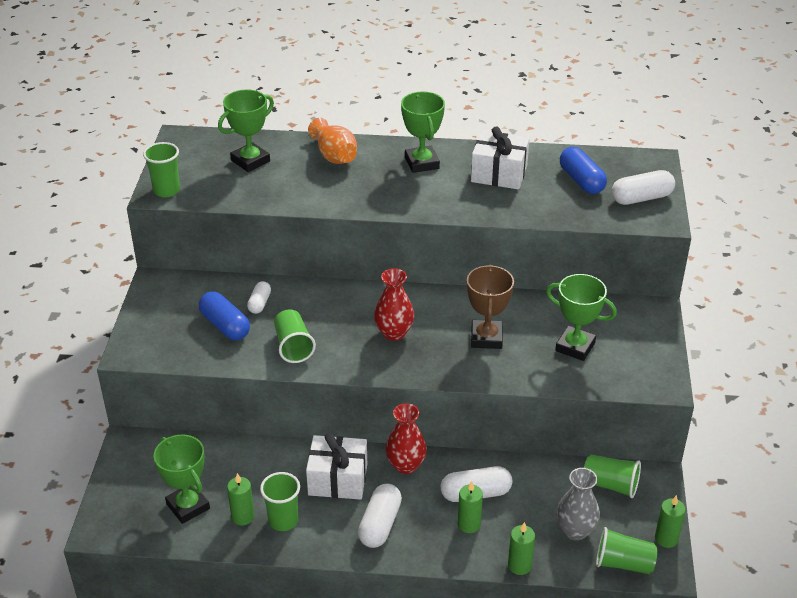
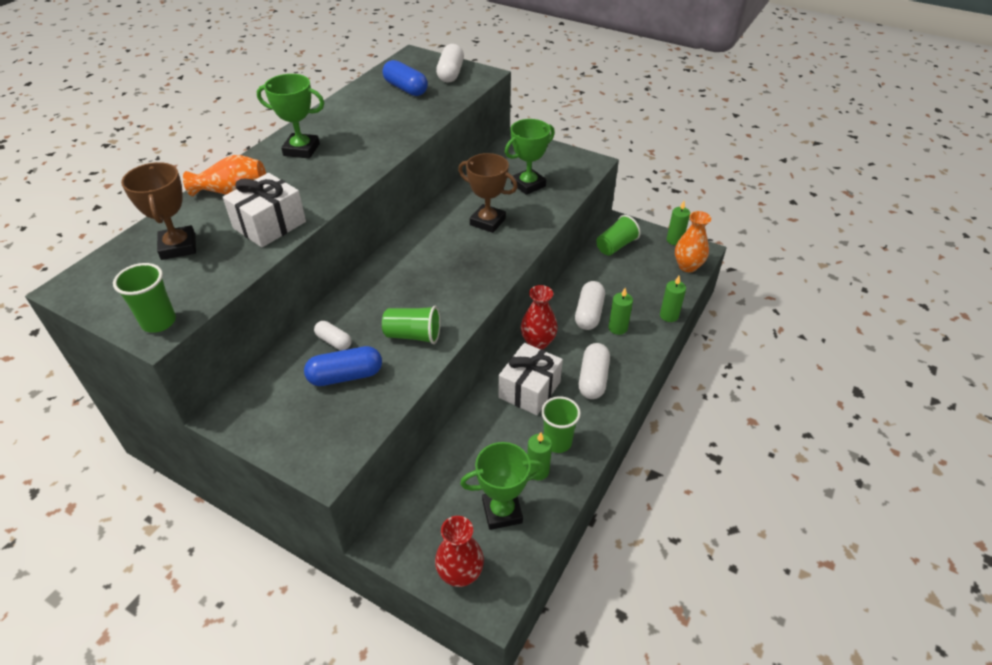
camera: 65 degrees left, 5 degrees up
(250, 161) = (178, 247): green trophy -> brown trophy
(380, 524) = (593, 379): white capsule -> white capsule turned 60 degrees clockwise
(394, 333) = (444, 268): red vase -> red vase (460, 573)
(499, 174) = (358, 119): white gift -> white gift (269, 225)
(575, 530) = (649, 277): grey vase -> none
(581, 181) = (405, 88): blue capsule -> blue capsule turned 45 degrees clockwise
(623, 563) = (687, 266): green cup -> orange vase

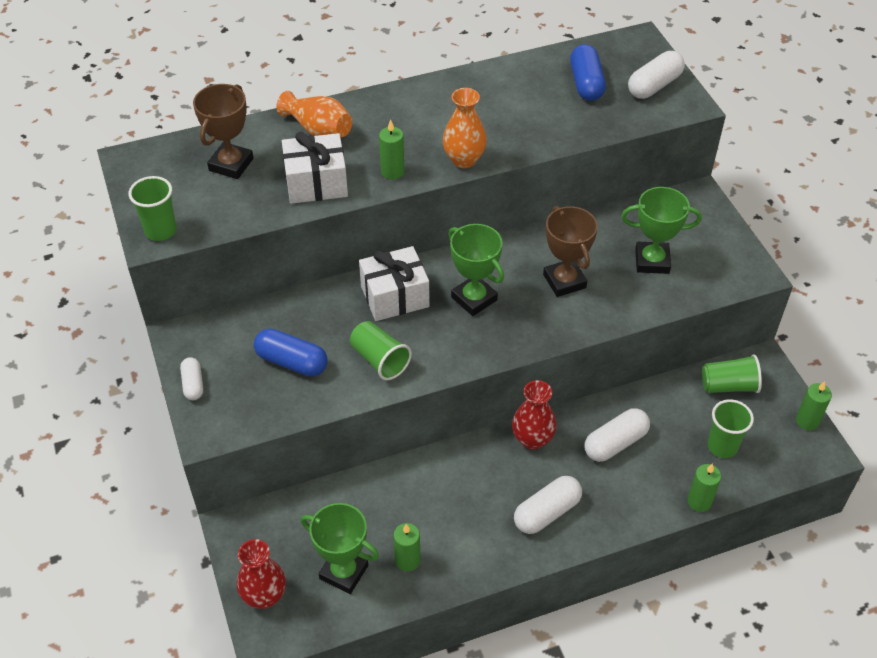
camera: 40 degrees right, 5 degrees up
(301, 150) = (416, 111): green trophy -> green trophy (474, 298)
(334, 341) = (311, 323): white capsule -> white capsule (193, 384)
(529, 389) = (476, 481): white gift -> white gift (394, 296)
(557, 442) = (451, 548): green cup -> green cup (722, 446)
(617, 328) = (629, 478): green candle -> green candle (392, 172)
(687, 266) = (786, 461): orange vase -> orange vase (464, 160)

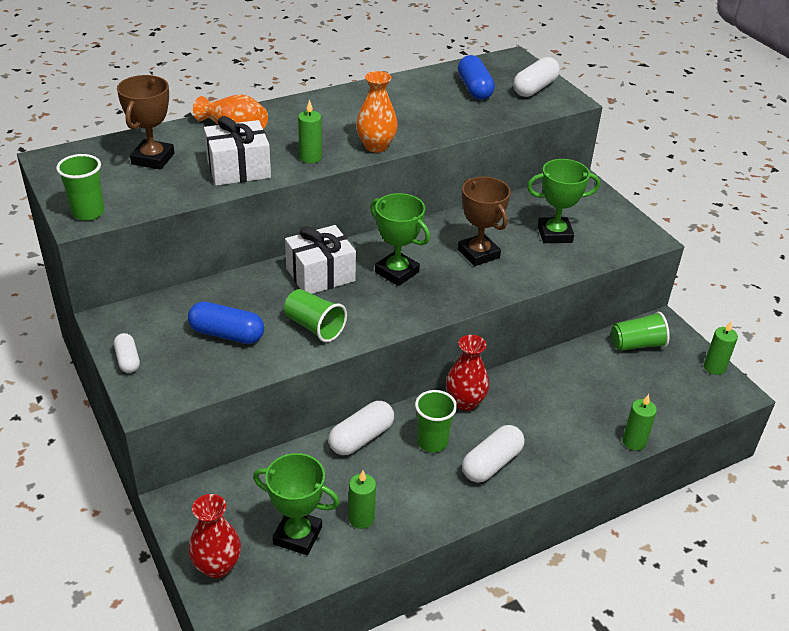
camera: 10 degrees left, 10 degrees down
(615, 443) = (544, 399): white capsule -> white capsule (361, 438)
(722, 446) = (643, 394): green cup -> green cup (432, 442)

